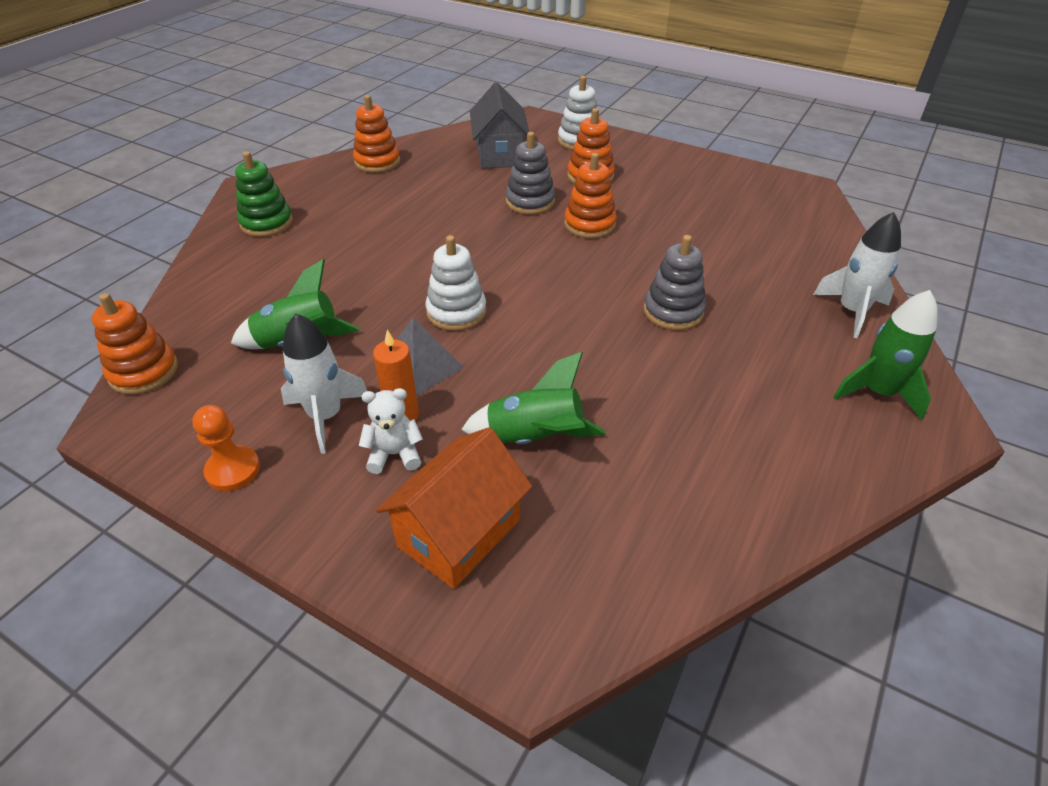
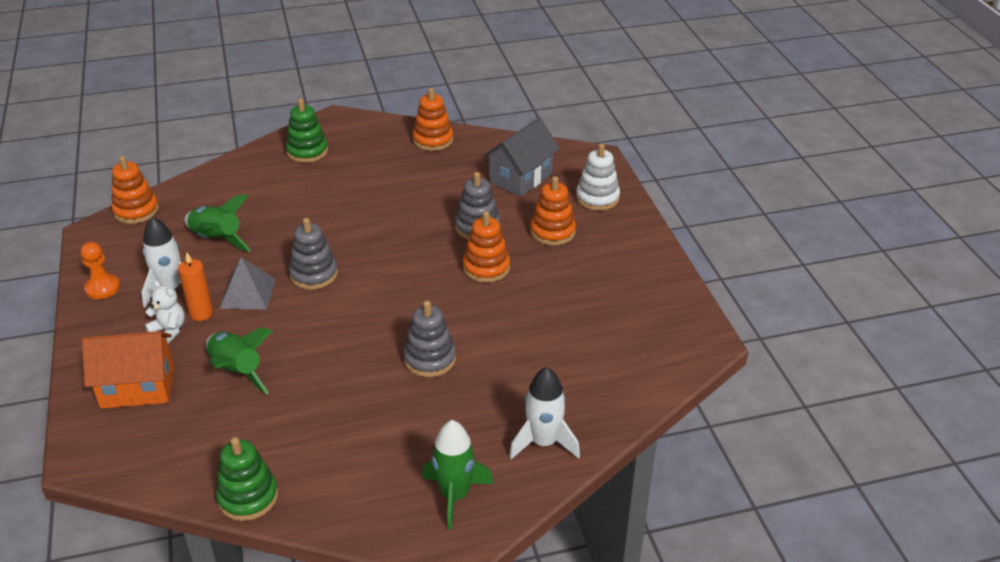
camera: 45 degrees right, 5 degrees down
(456, 312) = (314, 274): white stacking toy -> grey stacking toy
(752, 535) = (248, 497): none -> green stacking toy

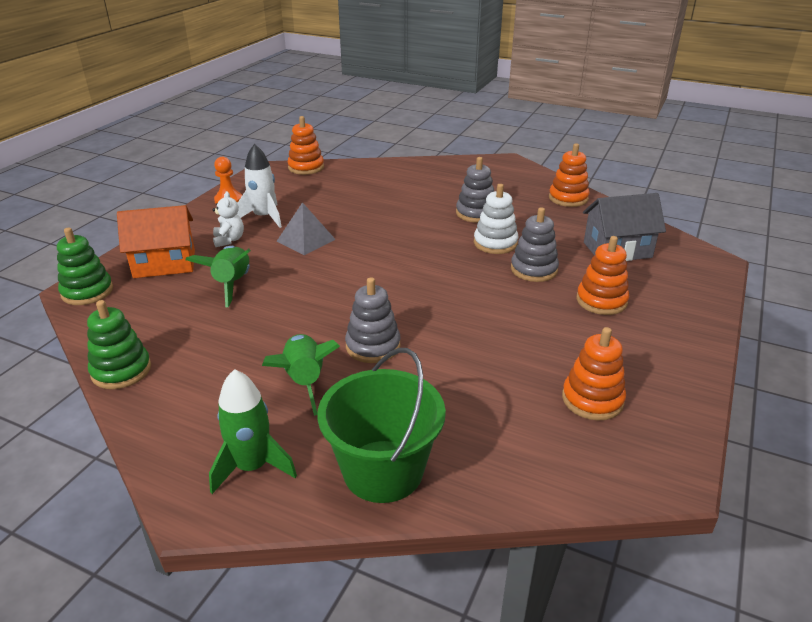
camera: 40 degrees right, 5 degrees down
(137, 387) = (164, 264): orange house -> orange house turned 45 degrees counterclockwise
(201, 313) = (261, 239): orange candle -> none
(217, 239) = (331, 201): green rocket -> green rocket (304, 381)
(307, 151) = (460, 173): green stacking toy -> green stacking toy (87, 292)
(314, 274) = (364, 248): grey stacking toy -> grey stacking toy (476, 213)
(486, 268) = (505, 301): orange stacking toy -> orange stacking toy (592, 400)
(543, 442) = (383, 471): white rocket -> green bucket
(597, 198) = (679, 293): white stacking toy -> white stacking toy (495, 243)

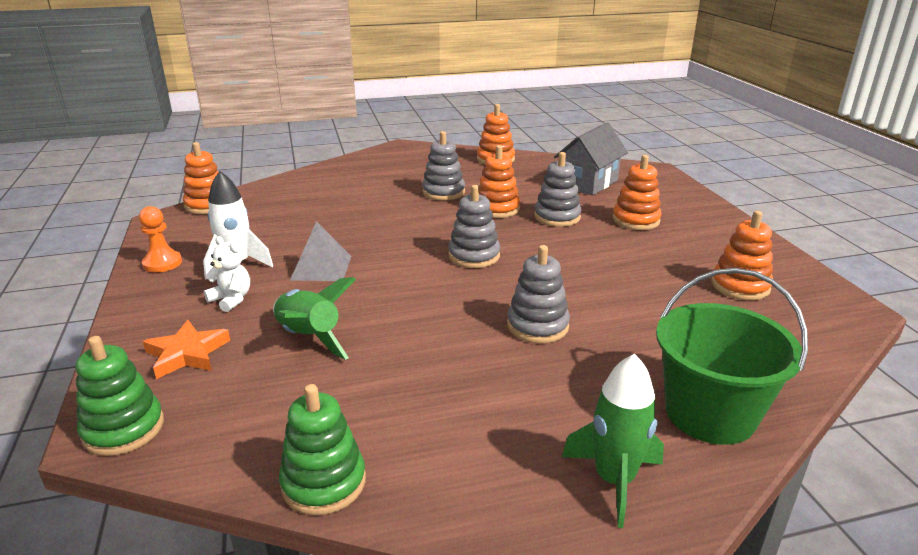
camera: 40 degrees left, 5 degrees down
(164, 264) = (187, 354): orange house -> orange star
(304, 381) = (530, 384): green rocket -> none
(415, 274) = (474, 256): none -> grey stacking toy
(495, 243) = (497, 209): white stacking toy -> orange stacking toy

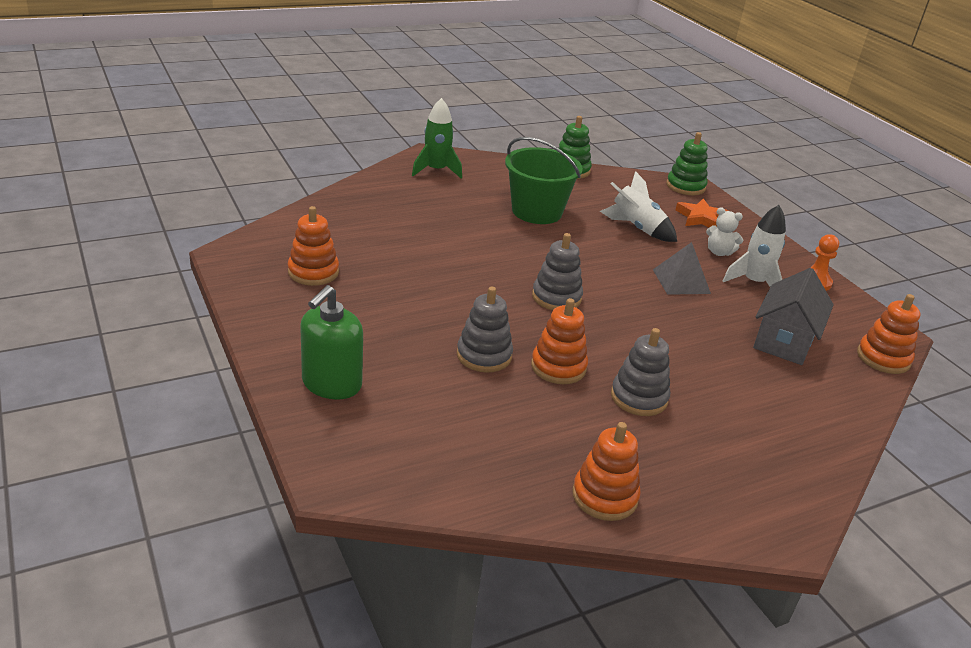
camera: 165 degrees right, 5 degrees up
(309, 337) = (637, 228): green rocket -> white rocket
(537, 326) = (485, 237): grey stacking toy -> none
(588, 183) = (446, 431): grey house -> grey house (784, 341)
(635, 220) = (390, 354): orange stacking toy -> none
(676, 206) = (331, 384): none -> green soap dispenser
(710, 413) = (378, 193): green bucket -> green bucket (537, 211)

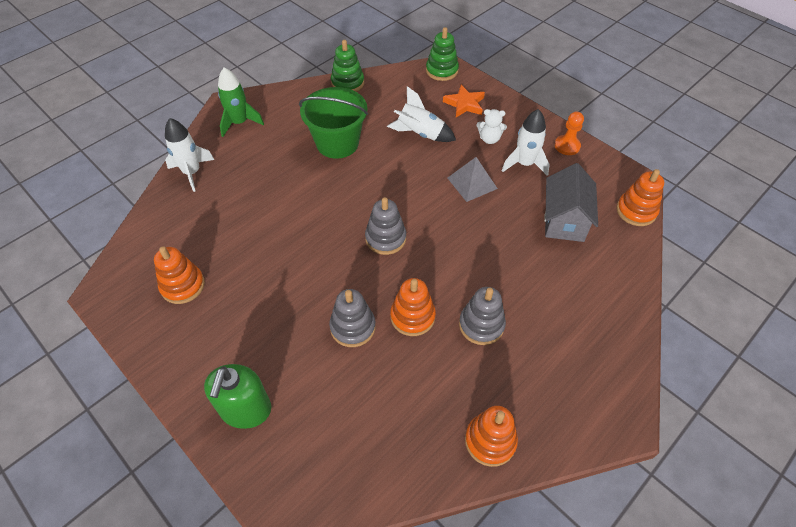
camera: 15 degrees left, 20 degrees up
(366, 193) = (192, 172): none -> white rocket

